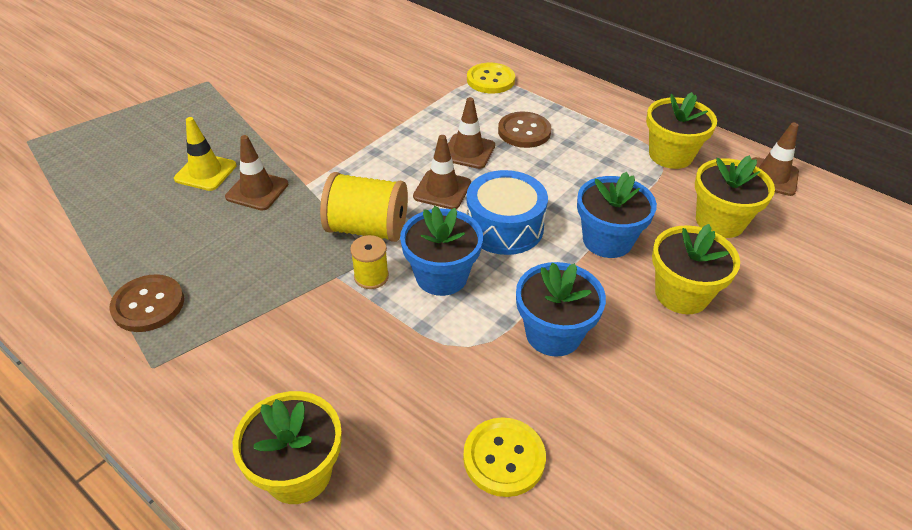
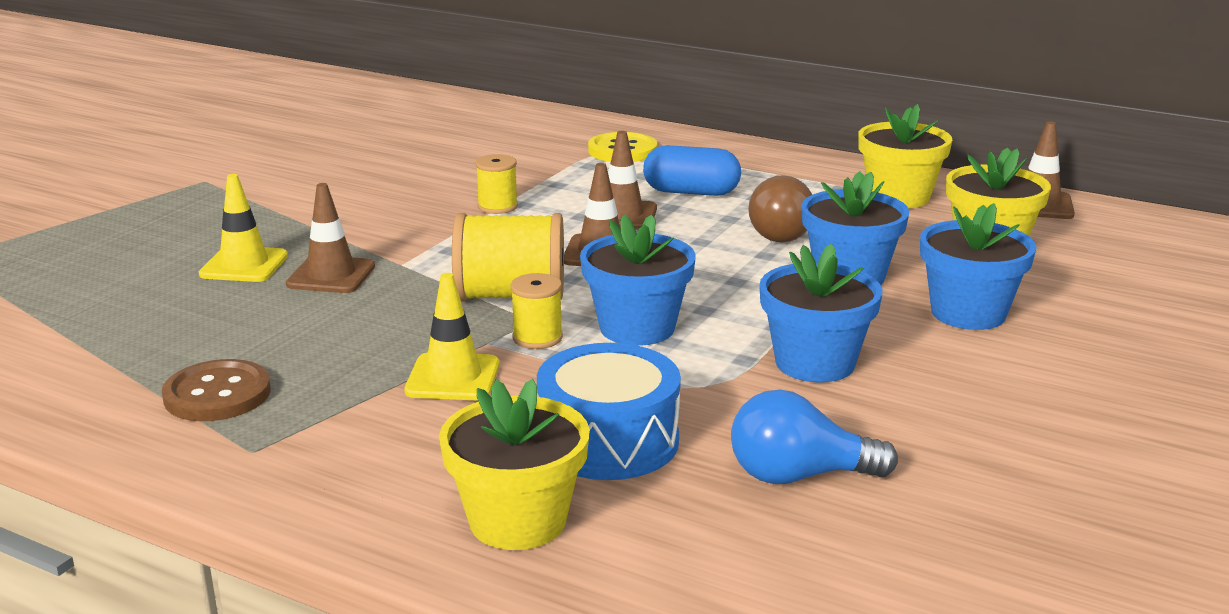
camera: 10 degrees left, 20 degrees down
(302, 311) = (453, 378): none -> yellow traffic cone
(387, 131) = (497, 206): none -> yellow spool
(504, 227) = (703, 277): blue drum -> blue drum (608, 441)
(504, 458) = (799, 476): yellow button -> blue light bulb
(524, 131) = (691, 192): brown button -> blue capsule
(572, 184) = (778, 233): none -> brown light bulb
(681, 294) = (968, 313): yellow flower pot -> blue flower pot

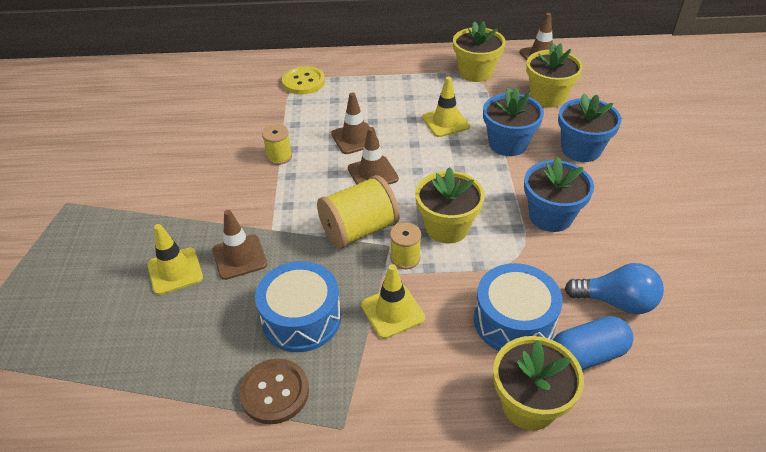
camera: 30 degrees left, 20 degrees up
(332, 346) = (301, 318): none -> blue drum
(637, 328) = (447, 227): blue flower pot -> yellow flower pot
(691, 192) = (373, 105): blue capsule -> blue capsule (587, 355)
(778, 233) = (445, 122): brown light bulb -> yellow traffic cone
(799, 476) = (616, 301): blue light bulb -> blue light bulb turned 135 degrees counterclockwise

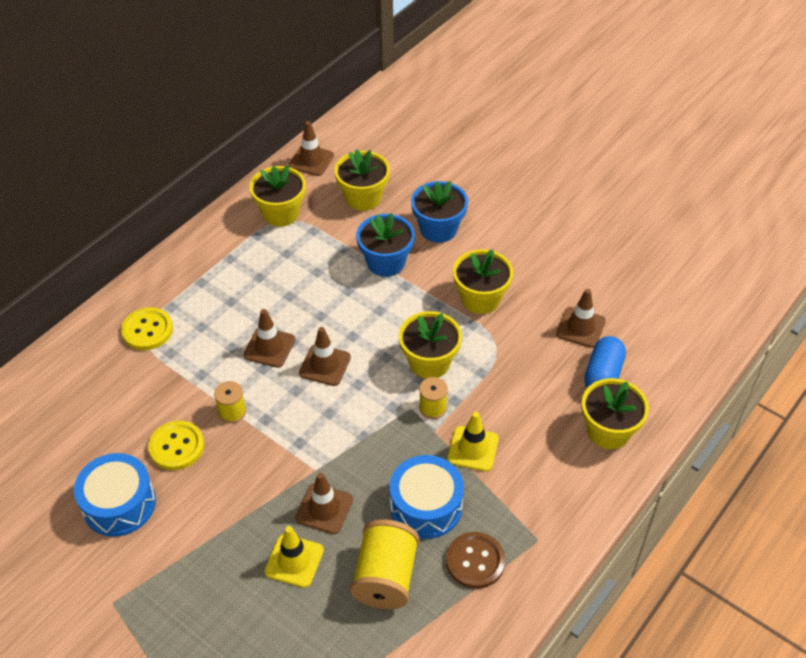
camera: 50 degrees left, 5 degrees up
(222, 151) = (176, 446): none -> yellow button
(359, 230) = (376, 415): yellow spool -> yellow spool (385, 577)
(445, 122) = (318, 278): yellow traffic cone -> none
(513, 321) = (544, 390): blue drum -> blue drum (119, 504)
(550, 216) = (480, 299): blue flower pot -> yellow flower pot
(616, 301) = (580, 327): blue light bulb -> brown traffic cone

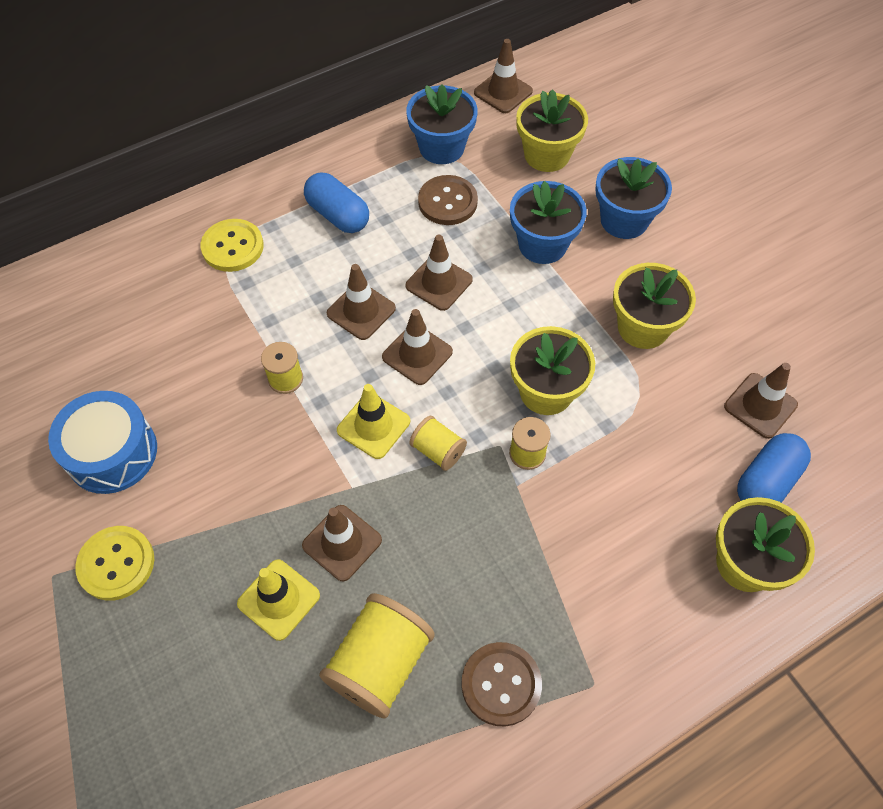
camera: 20 degrees right, 10 degrees up
(176, 446) = (205, 402): yellow button -> yellow button (116, 564)
(221, 284) = (338, 215): none -> blue capsule
(281, 213) = (441, 147): yellow flower pot -> blue flower pot
(302, 251) = (447, 202): none -> brown button
(320, 311) = (439, 283): none -> brown traffic cone
(368, 426) = (438, 451): none -> yellow spool
(426, 506) = (467, 584): blue drum -> none
(473, 449) = (557, 526): yellow traffic cone -> yellow traffic cone (373, 426)

